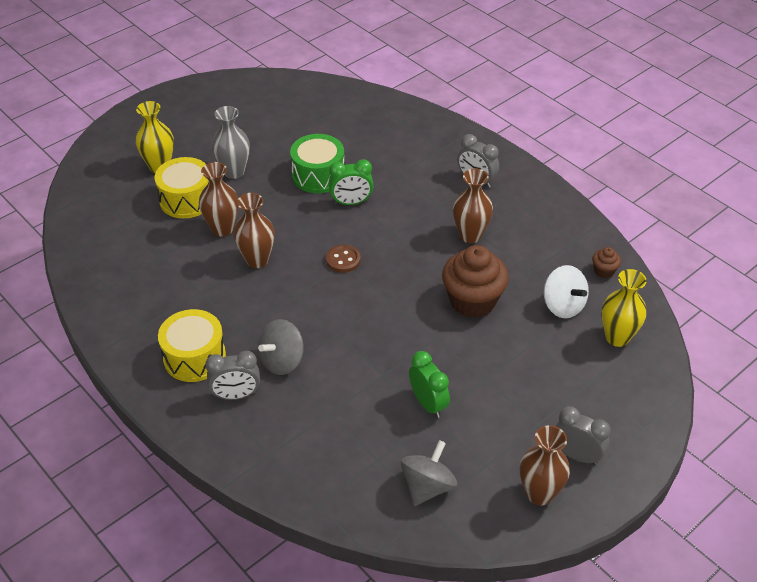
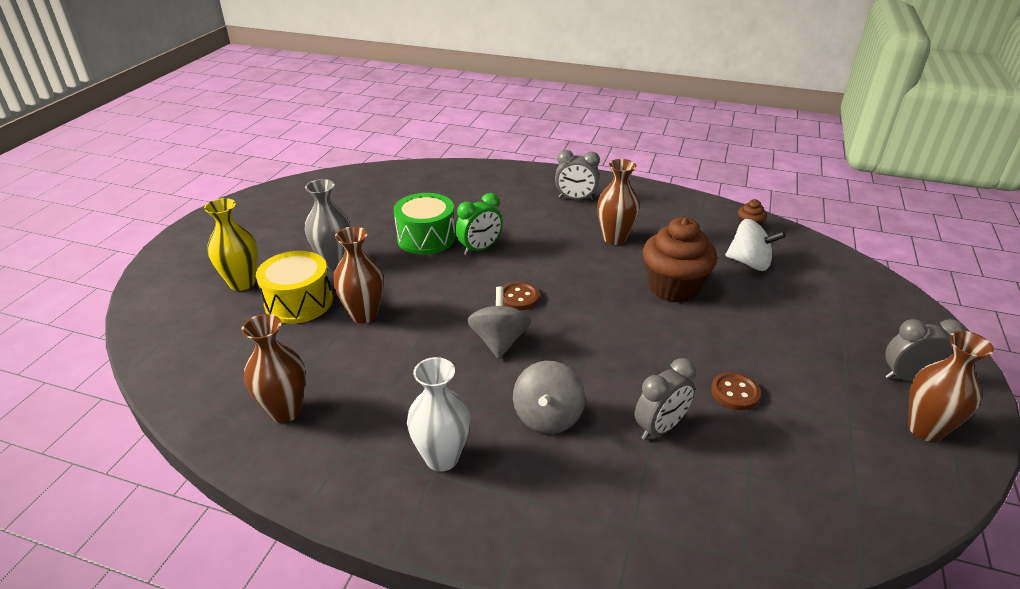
camera: 30 degrees left, 10 degrees down
(194, 357) = (442, 458): yellow drum -> white vase
(236, 395) = (530, 478): grey clock -> grey clock (660, 427)
(257, 260) = (428, 330): brown vase -> brown vase (285, 411)
(427, 486) = (826, 476): grey spinning top -> grey spinning top (499, 341)
(428, 404) = (735, 393): green clock -> brown button
(617, 337) = (818, 270): yellow vase -> none

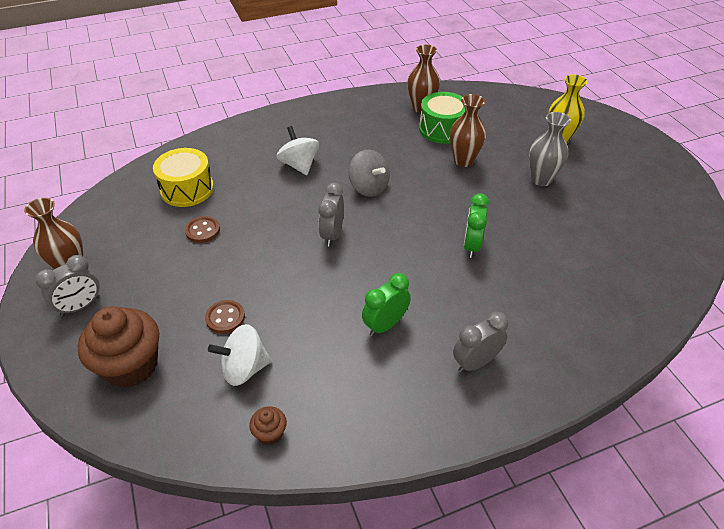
camera: 140 degrees right, 10 degrees up
(299, 302) = (509, 148): yellow drum -> yellow drum (187, 189)
(426, 238) = (521, 232): green drum -> green drum (442, 129)
(442, 458) = (329, 127): white vase -> none
(519, 298) = (393, 221): brown button -> brown button (225, 318)
(547, 417) = (299, 165): grey spinning top -> white spinning top
(614, 238) = (385, 325): brown vase -> green clock
(660, 427) = (236, 189): grey clock -> grey clock (332, 235)
(673, 287) = (293, 295): brown cupcake -> brown cupcake (131, 365)

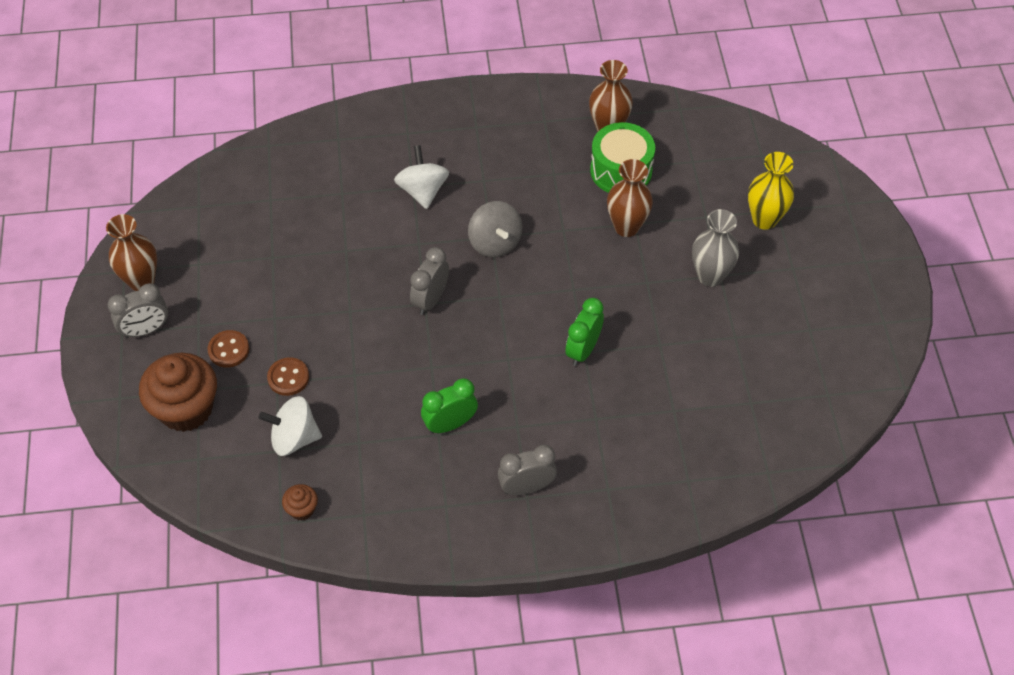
camera: 15 degrees right, 10 degrees up
(187, 189) = (283, 199): yellow drum -> none
(202, 231) = (288, 262): brown button -> brown button (228, 350)

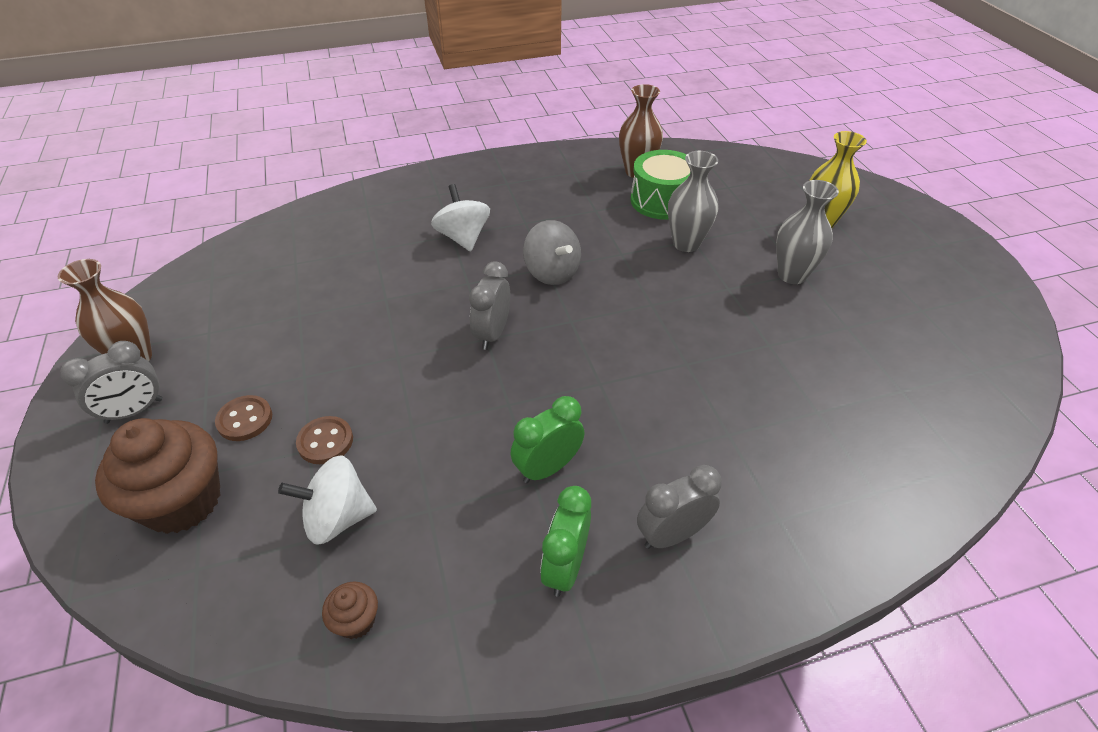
camera: 10 degrees left, 10 degrees down
(583, 350) = (684, 362): green clock -> green clock (565, 567)
(626, 227) = (686, 244): brown vase -> grey vase

